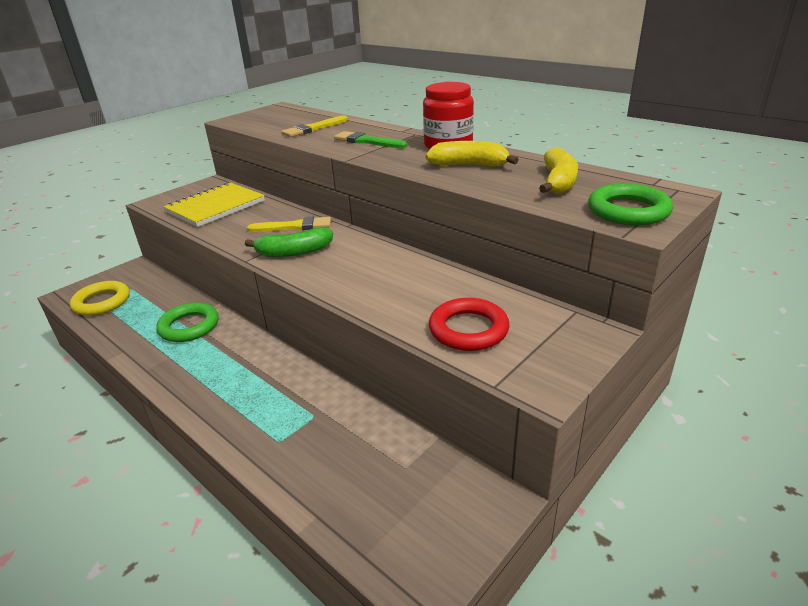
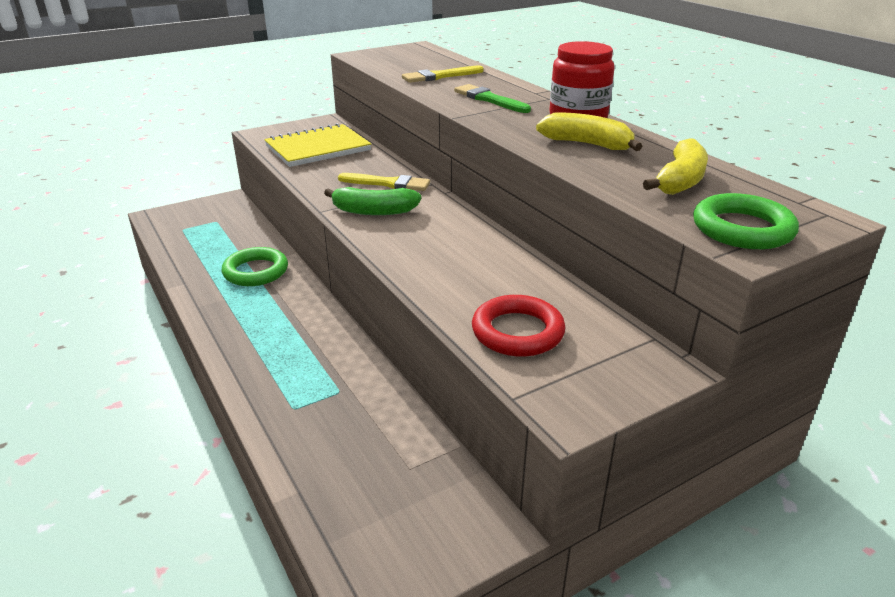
camera: 15 degrees right, 0 degrees up
(102, 302) = (184, 229): yellow ring -> none

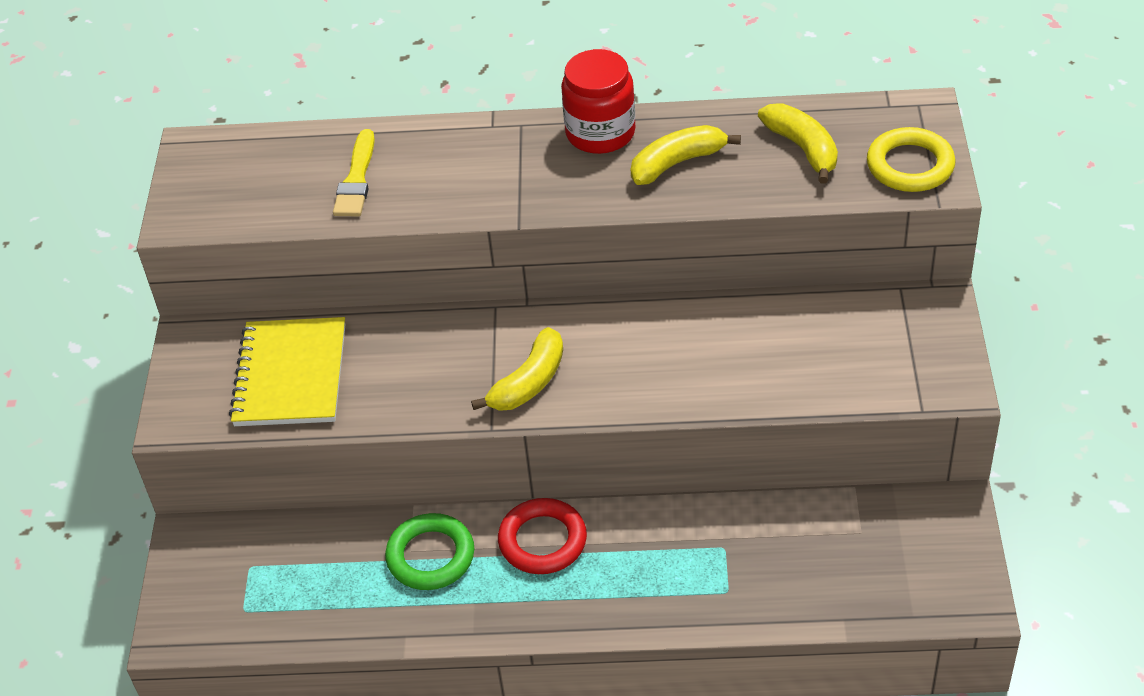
camera: 55 degrees left, 15 degrees up
(373, 211) = (528, 382): green banana -> yellow banana
(388, 183) = (463, 344): yellow brush -> none
(489, 99) = (484, 173): green brush -> none
(517, 332) = (837, 367): red ring -> red ring (542, 541)
(742, 229) = (910, 165): green ring -> yellow ring

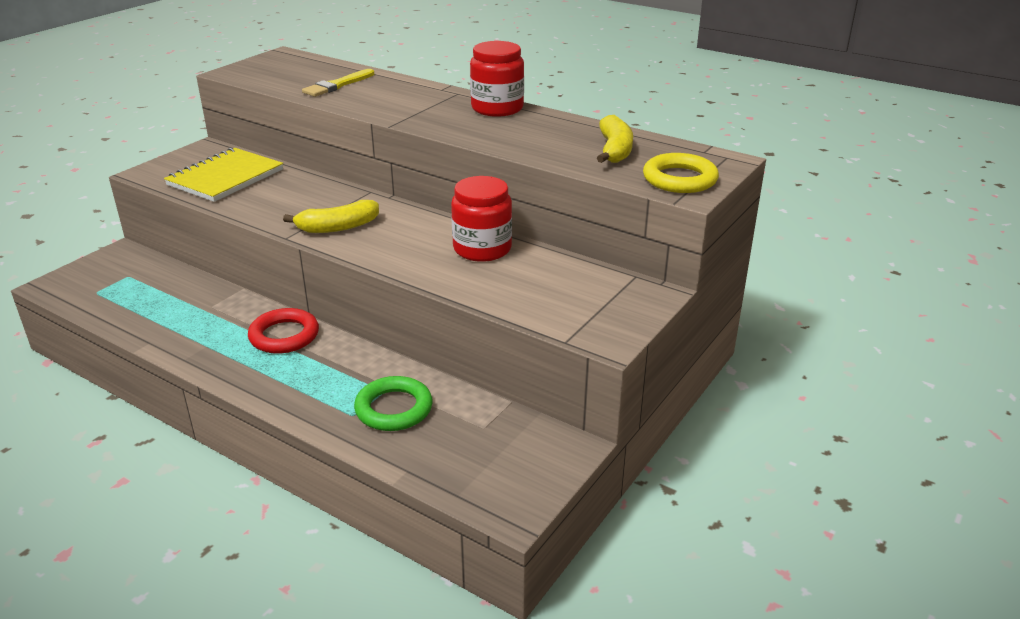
camera: 30 degrees right, 15 degrees down
(430, 556) = (217, 314): green ring -> green ring (394, 409)
(677, 163) = (524, 132): yellow banana -> none
(717, 330) = (482, 249): none -> red jar

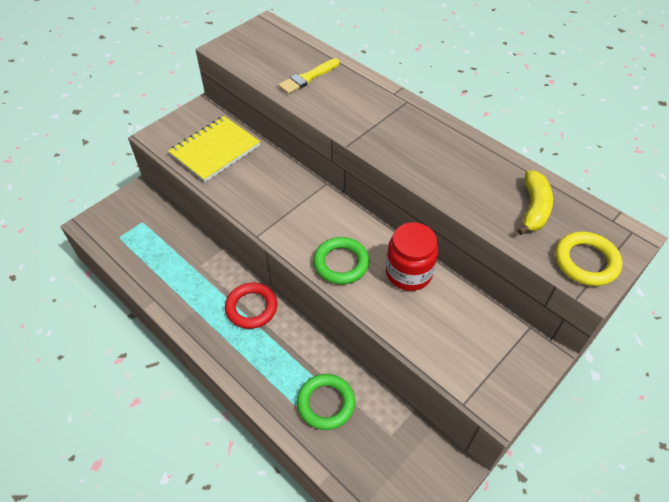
camera: 10 degrees right, 20 degrees up
(337, 227) = (297, 228): yellow banana -> none
(397, 249) = (341, 263): none -> green ring
(497, 108) = (438, 129): red jar -> none

